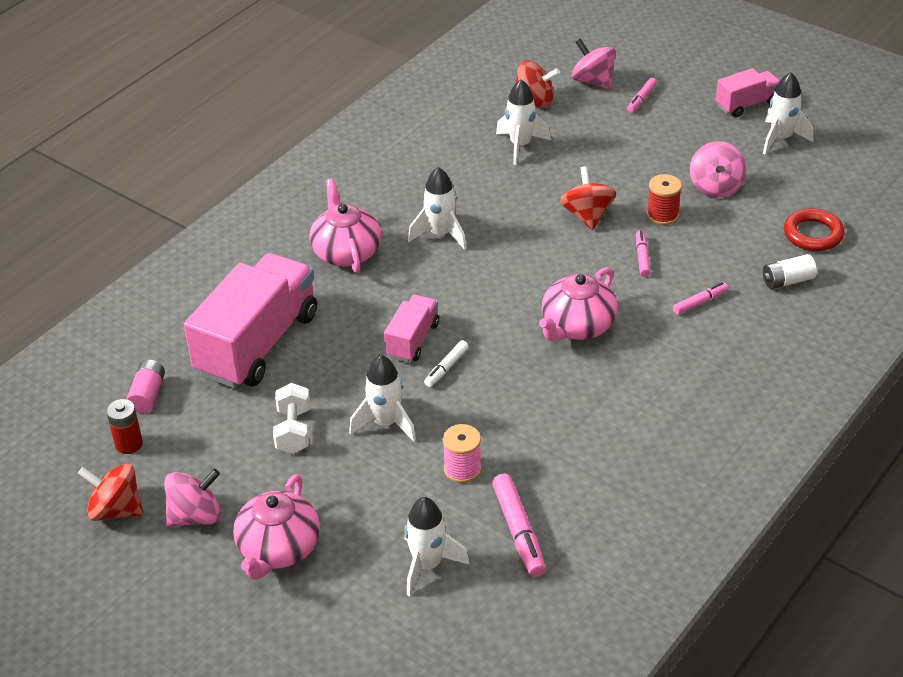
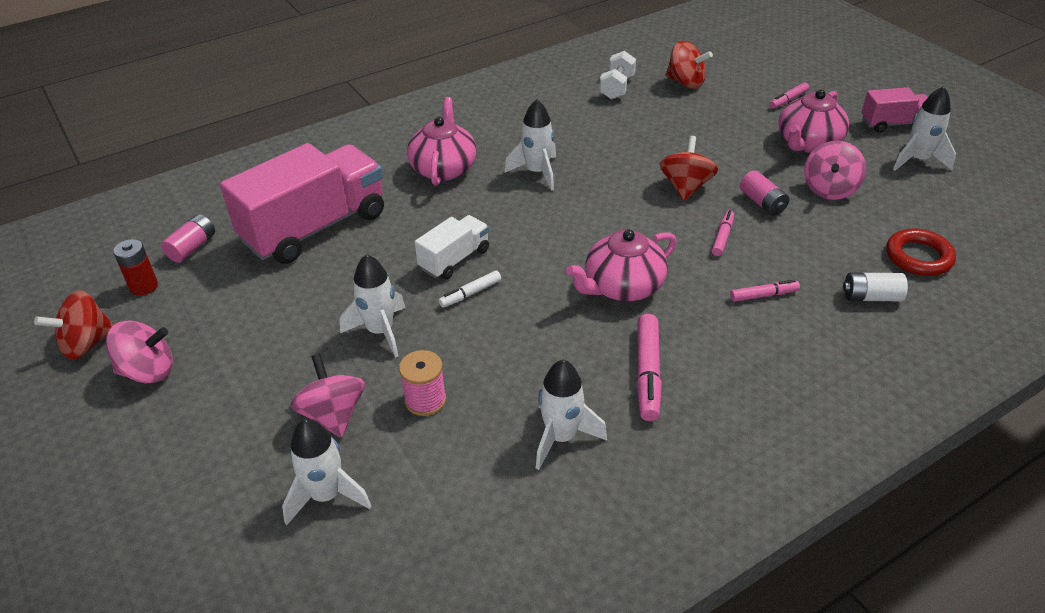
camera: 20 degrees right, 0 degrees up
(116, 510) = (87, 344): red spinning top -> red spinning top turned 75 degrees counterclockwise
(278, 548) = (197, 428): pink teapot -> pink teapot (808, 143)
(293, 431) = (291, 315): white dumbbell -> white dumbbell (617, 88)
(412, 340) = (454, 259): pink truck -> white truck
(518, 531) = (443, 488): pink marker -> pink marker (647, 373)
(520, 145) = (653, 115): white rocket -> white rocket (561, 437)
(593, 81) = (748, 77): pink spinning top -> pink spinning top (333, 415)
(662, 215) = (762, 203): red spool -> pink battery

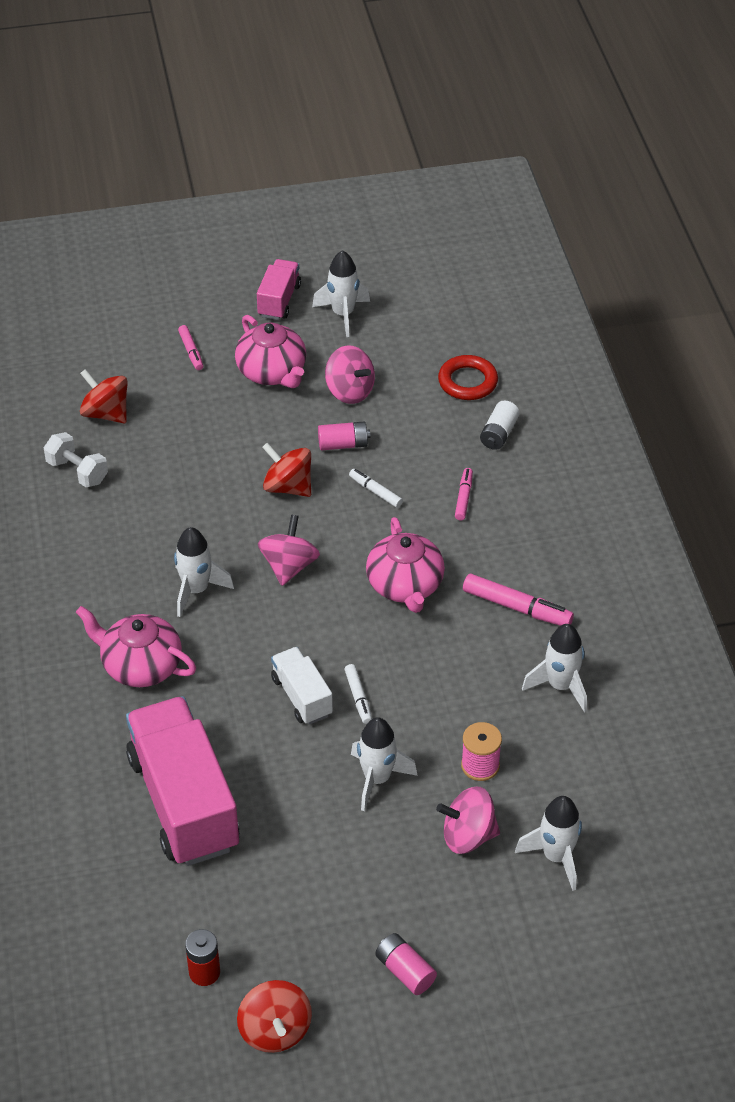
camera: 70 degrees left, 5 degrees up
(148, 371) = (343, 977): pink spinning top -> pink spinning top (289, 566)
(192, 247) = (157, 921): pink battery -> pink battery (405, 971)
(686, 82) = (106, 413): red spinning top -> red spinning top turned 105 degrees counterclockwise
(722, 237) = (375, 492): pink marker -> white marker

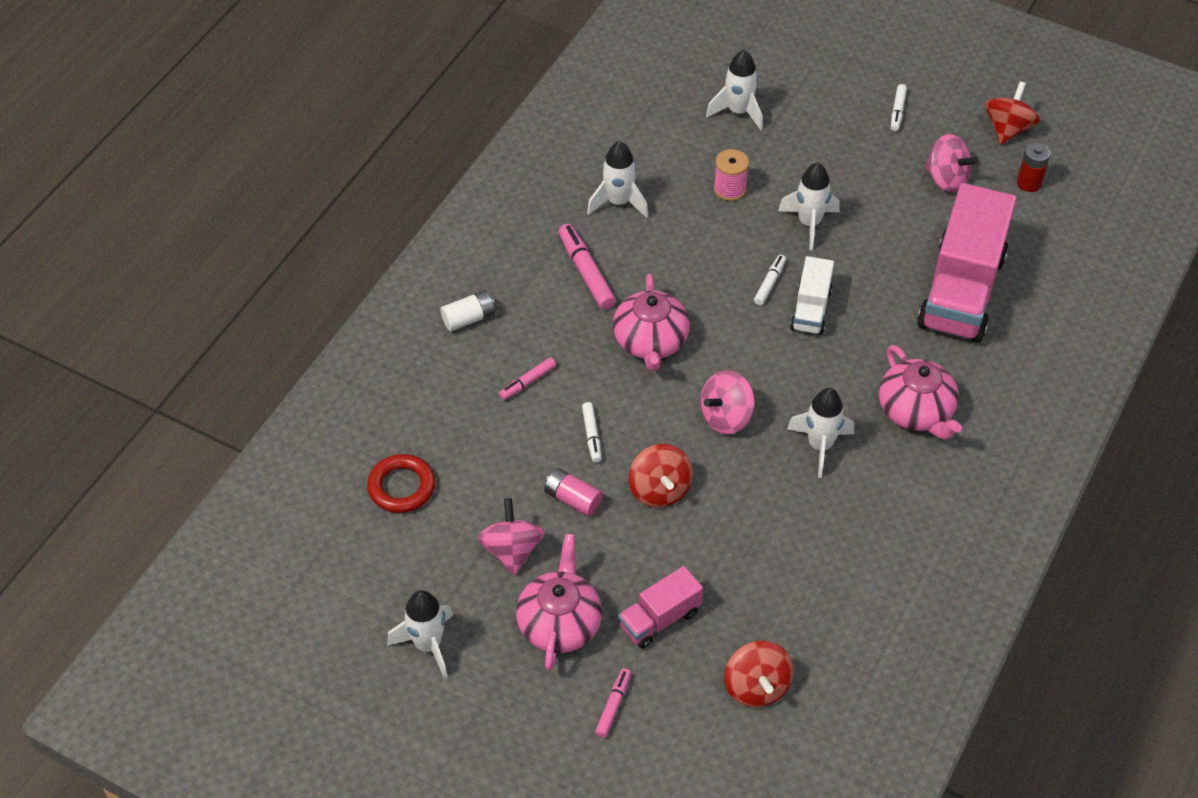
camera: 140 degrees left, 5 degrees up
(77, 471) = (834, 636): white dumbbell -> none
(279, 301) = (470, 709): pink truck -> pink truck (659, 619)
(405, 585) = (650, 342): pink teapot -> pink teapot turned 150 degrees clockwise
(405, 971) = (897, 111): pink battery -> white marker
(468, 836) = (782, 155): pink spinning top -> pink spinning top (946, 179)
(499, 434) = (435, 419): white battery -> white battery (469, 318)

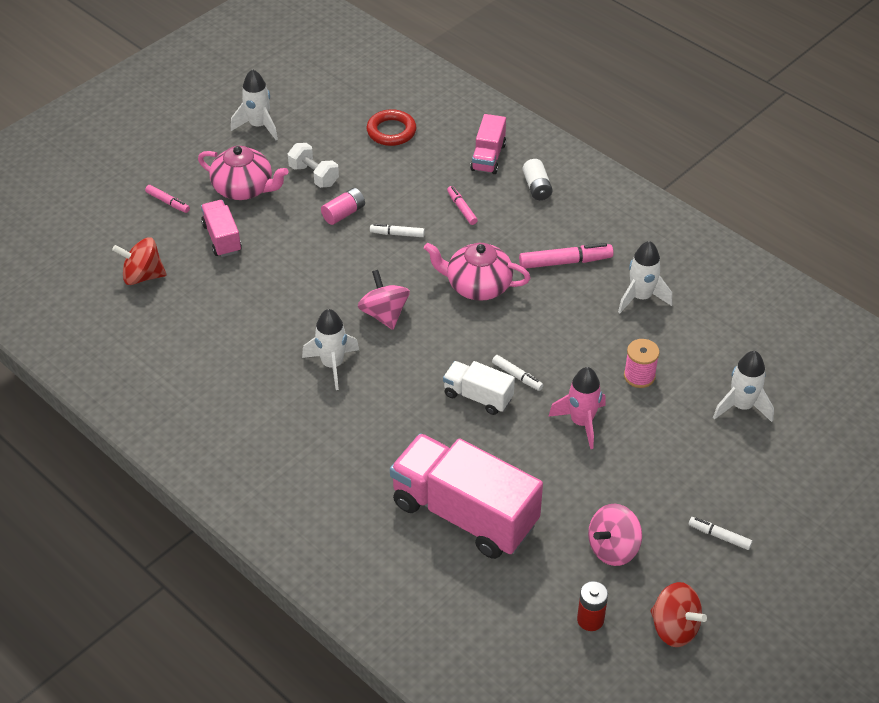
camera: 105 degrees right, 5 degrees down
(426, 375) = (488, 157): none -> pink truck
(512, 550) = (314, 175): pink spinning top -> white dumbbell
(659, 490) = (331, 261): red spinning top -> none
(809, 223) = (581, 422): white rocket -> pink rocket
(916, 411) = (342, 438): pink teapot -> none

